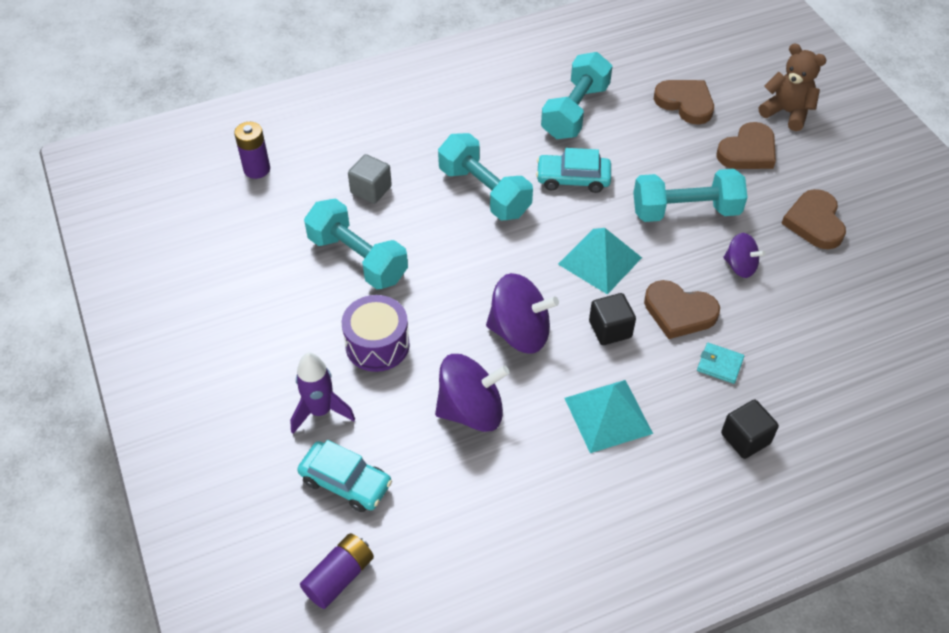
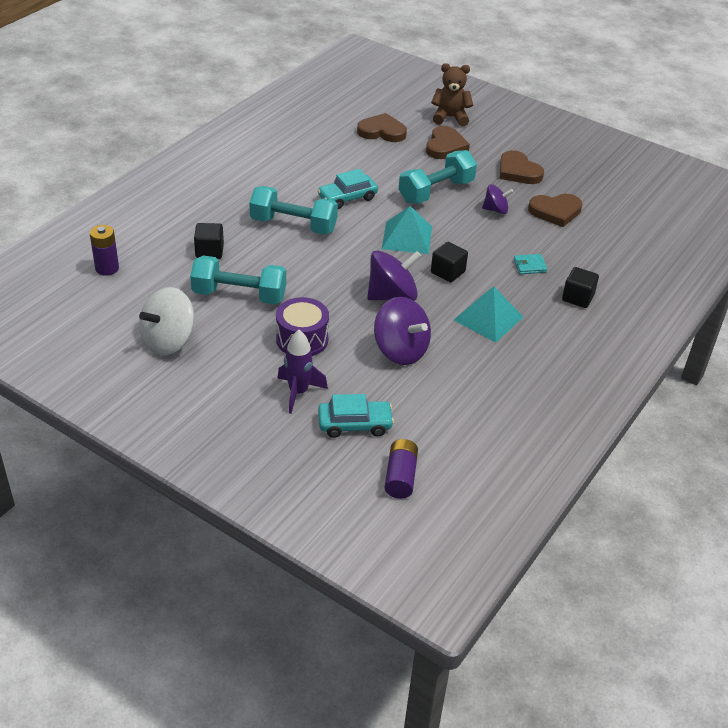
camera: 35 degrees left, 10 degrees down
(245, 284) = (168, 341): none -> white spinning top
(371, 190) = (209, 251): grey cube -> black cube
(471, 410) = (400, 350): purple spinning top -> purple spinning top turned 90 degrees clockwise
(575, 111) = (313, 158): turquoise dumbbell -> none
(679, 312) = (481, 247): brown heart -> brown heart (555, 211)

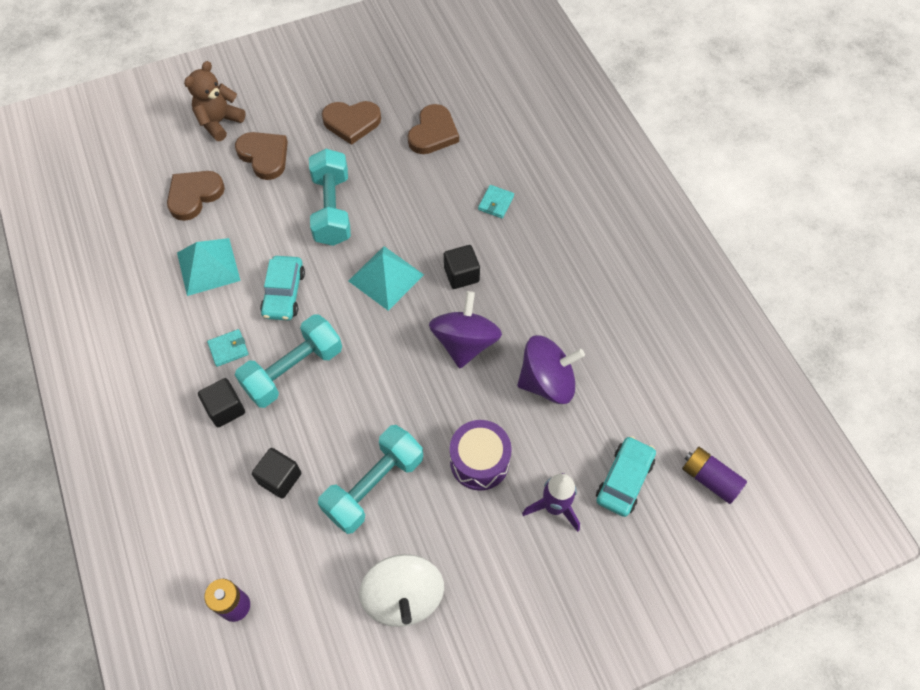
camera: 55 degrees left, 20 degrees up
(283, 192) = (228, 349): none -> turquoise wallet
(488, 318) = (546, 281): turquoise pyramid -> turquoise pyramid (208, 266)
(495, 210) = (396, 178): purple spinning top -> none
(577, 298) = (562, 195): black cube -> black cube (225, 409)

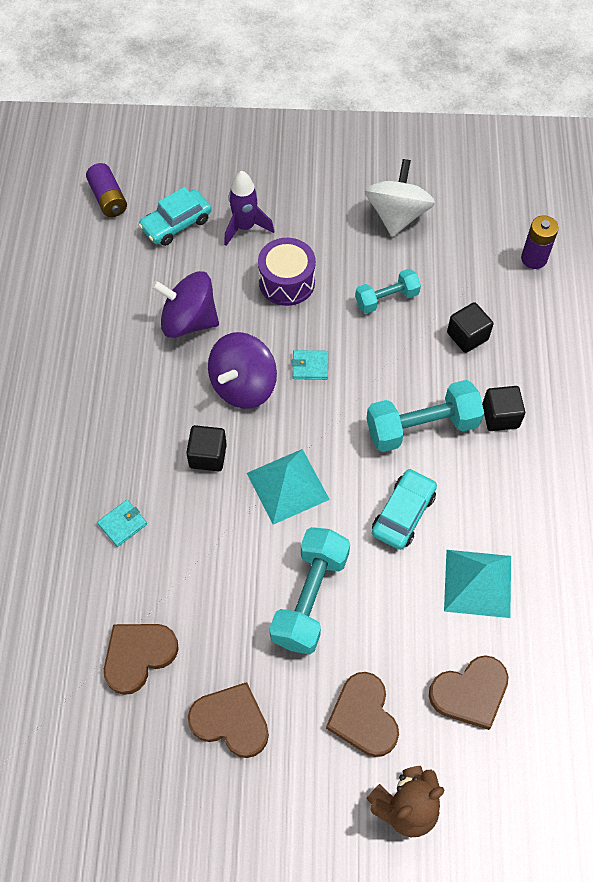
camera: 155 degrees left, 0 degrees up
(228, 349) = (481, 475): turquoise wallet -> turquoise wallet (310, 366)
(374, 486) = (386, 299): turquoise dumbbell -> turquoise dumbbell, size x0.61

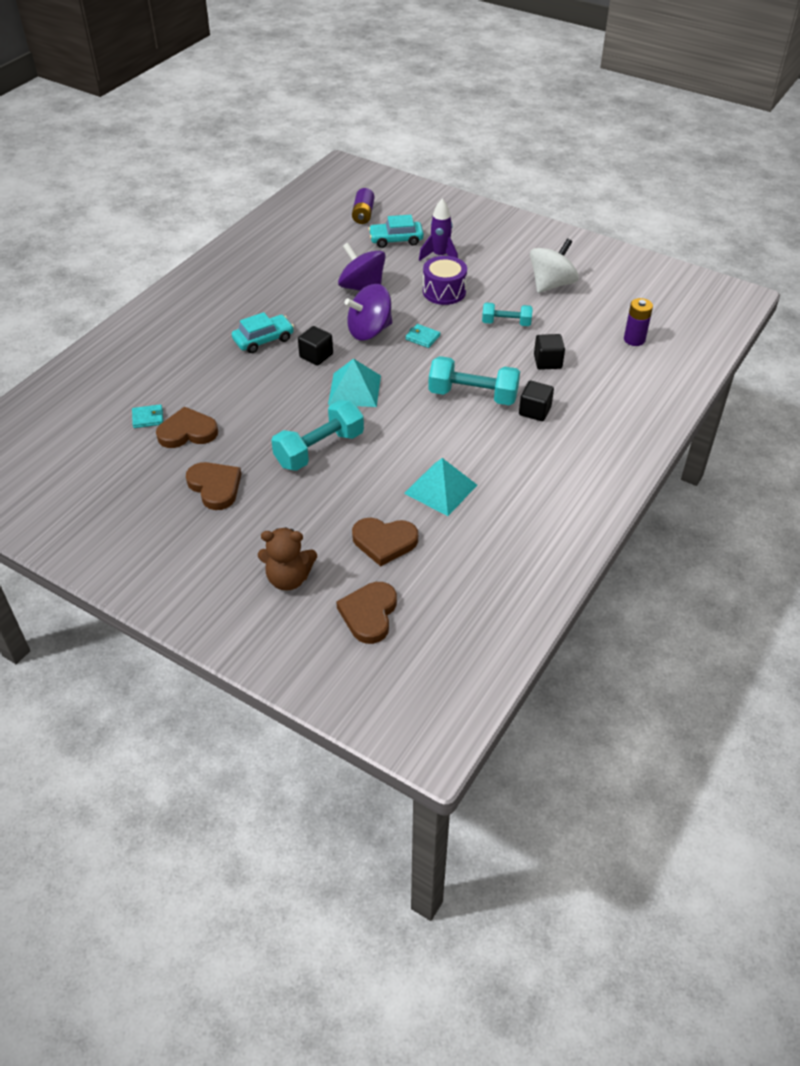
camera: 30 degrees right, 15 degrees down
(122, 524) = (234, 367): turquoise wallet -> turquoise wallet (148, 418)
(363, 717) = (301, 522): brown heart -> brown heart (369, 614)
(403, 513) = (420, 433): turquoise car -> turquoise car (263, 340)

